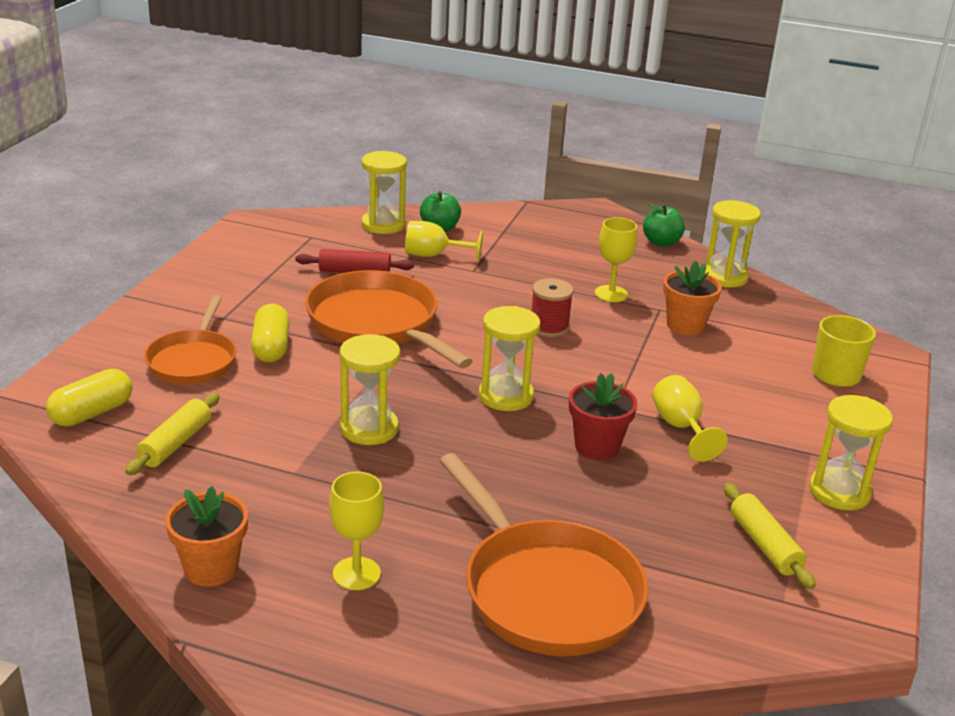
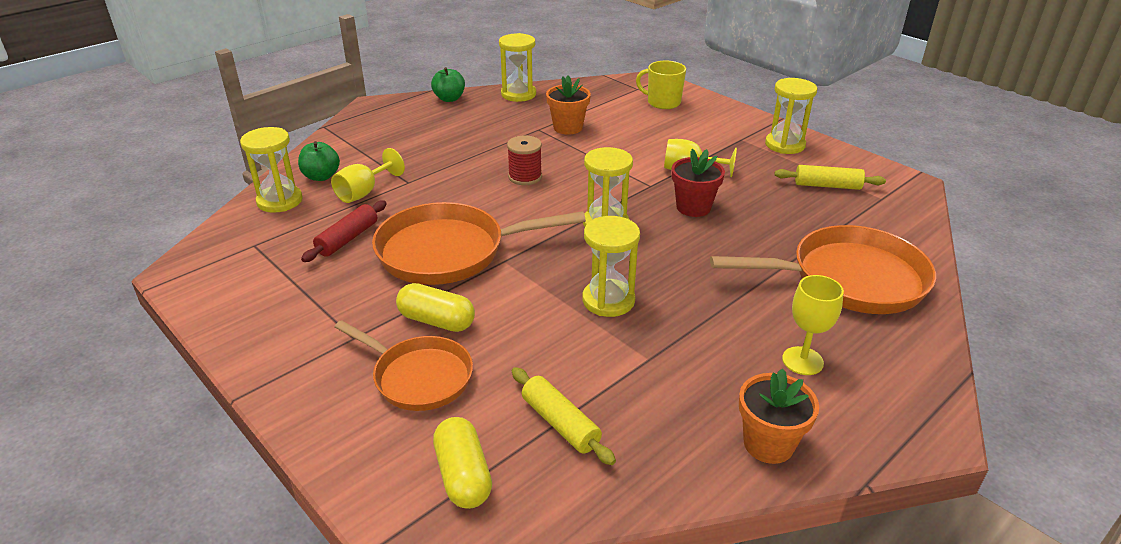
camera: 60 degrees left, 5 degrees up
(611, 294) = (501, 139): yellow goblet -> none

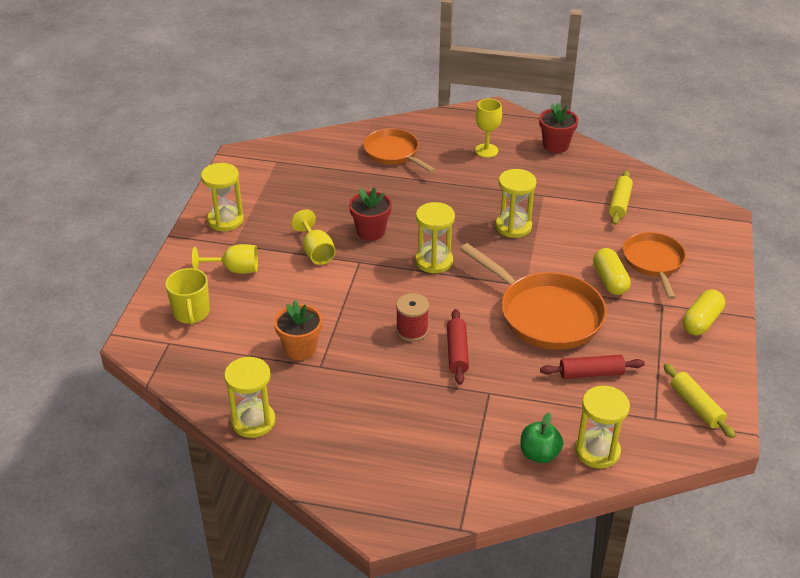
camera: 125 degrees left, 5 degrees up
(364, 192) = (530, 408): yellow goblet -> yellow goblet (234, 270)
(449, 99) = (309, 470): green apple -> none
(463, 475) = (682, 216): yellow capsule -> yellow capsule (701, 322)
(470, 186) = (457, 352): none -> red rolling pin
(768, 444) = (555, 145): orange flower pot -> red flower pot
(827, 186) = (279, 186): yellow rolling pin -> yellow rolling pin (696, 406)
(848, 279) = (394, 153): orange pan -> orange pan, size x0.63

